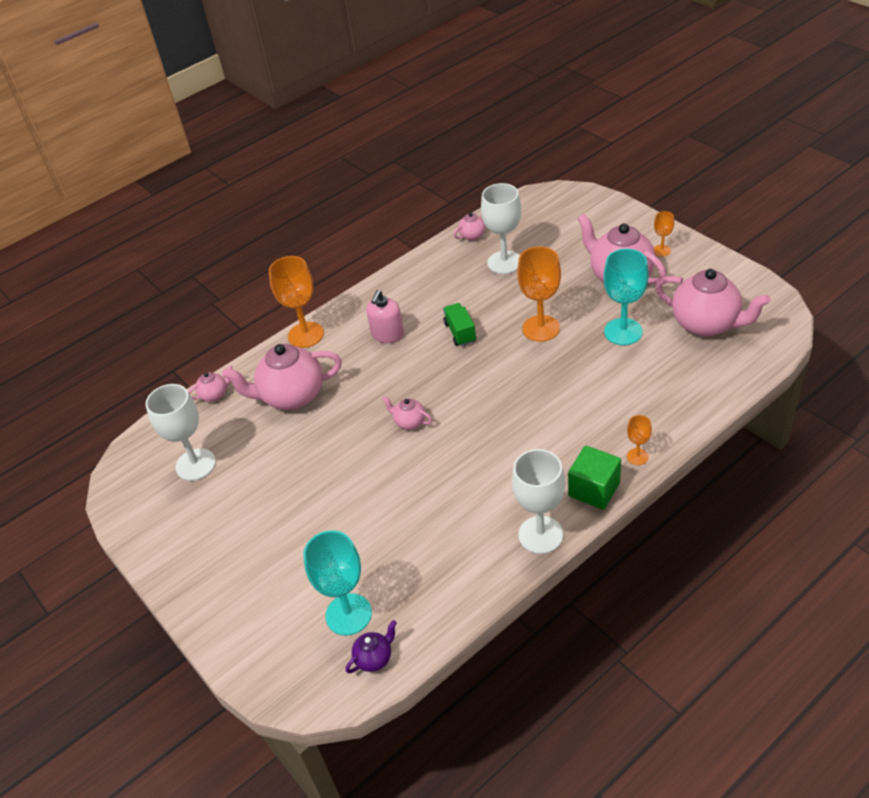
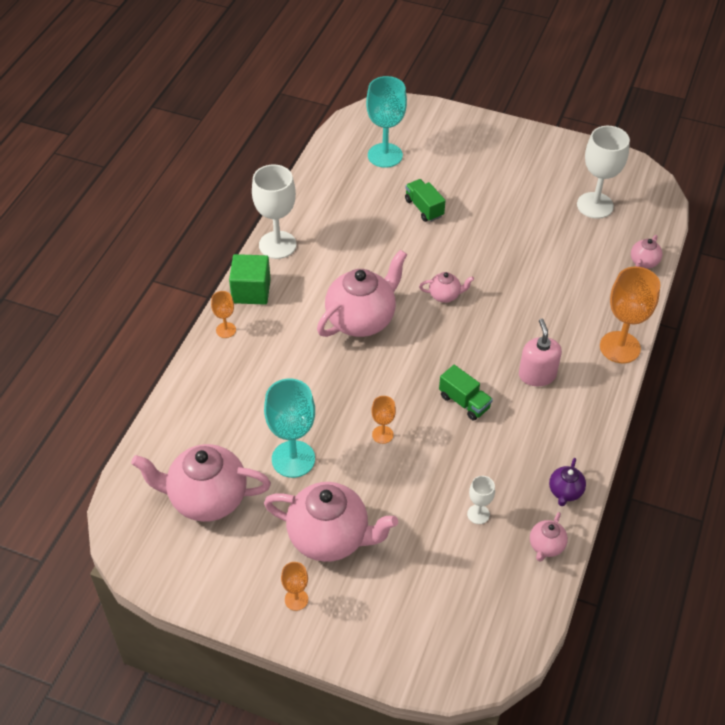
camera: 145 degrees right, 5 degrees up
(292, 396) = (572, 284): pink teapot -> pink teapot (361, 320)
(358, 523) = (424, 208): none -> green truck
(374, 658) = (348, 140): purple teapot -> purple teapot (565, 492)
(504, 262) = (478, 514): white goblet -> white goblet, size x0.50
(541, 328) = (382, 434): orange goblet -> orange goblet, size x0.50

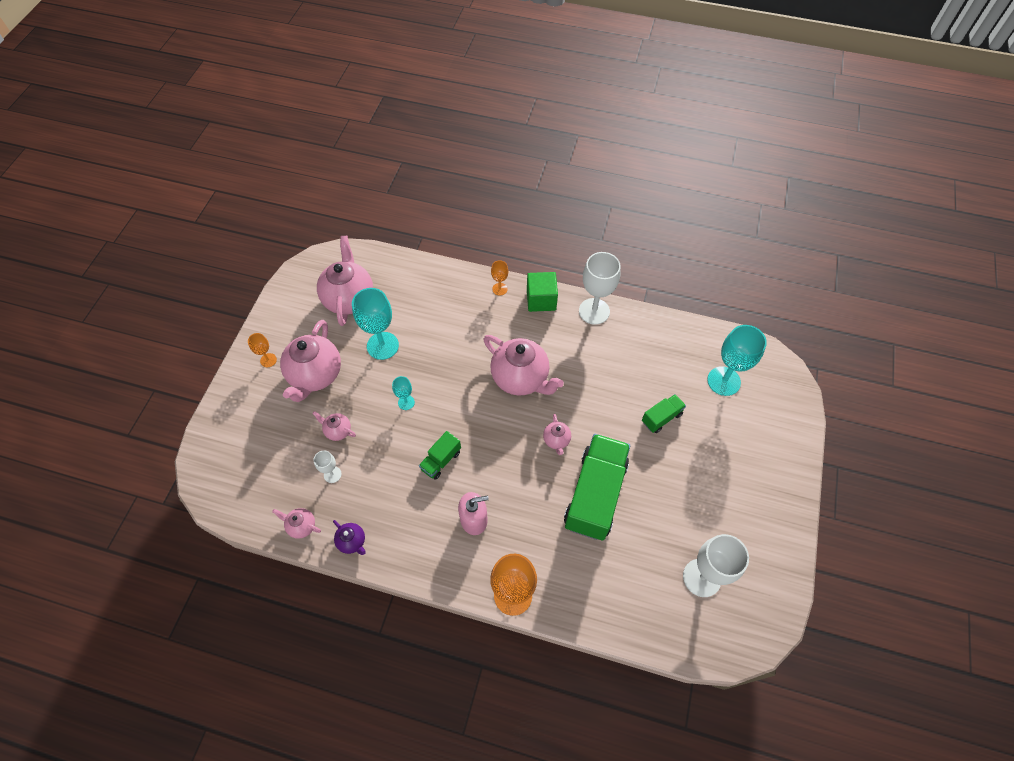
camera: 85 degrees right, 10 degrees up
(382, 434) = (406, 402): orange goblet -> turquoise goblet
(509, 271) = (595, 494): none -> green truck
(565, 492) = (352, 542): purple teapot -> purple teapot turned 150 degrees counterclockwise
(643, 262) = (628, 625): pink teapot -> pink teapot (338, 431)

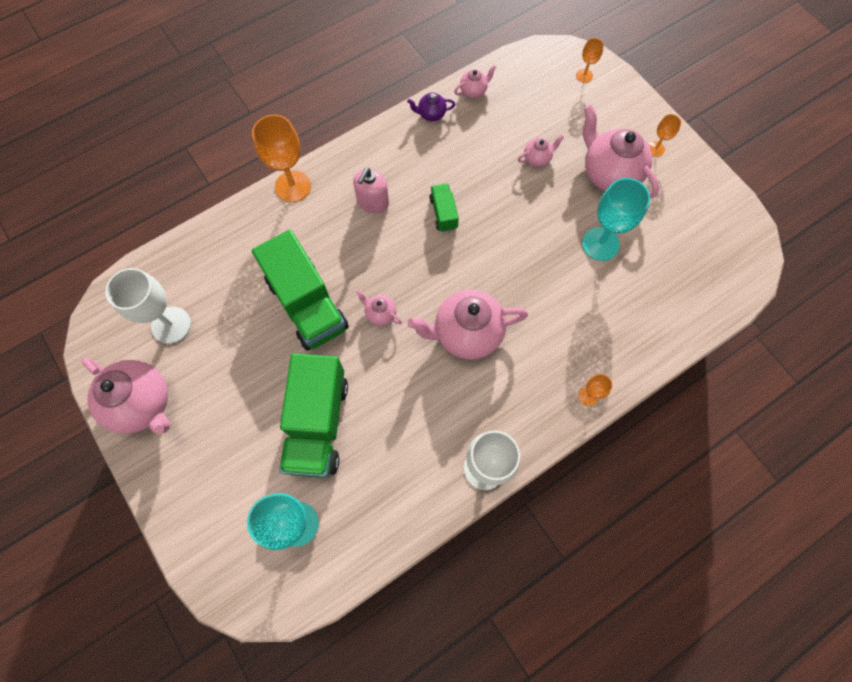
camera: 130 degrees right, 10 degrees up
(223, 452) = (584, 75): none -> orange goblet
(332, 474) = (499, 133): white goblet -> none
(349, 299) = (681, 250): pink teapot -> pink teapot (143, 404)
(406, 402) = (522, 224): turquoise goblet -> none
(541, 300) = (541, 426): green cube -> none
(661, 418) = (318, 423): green truck -> green truck, size x2.14

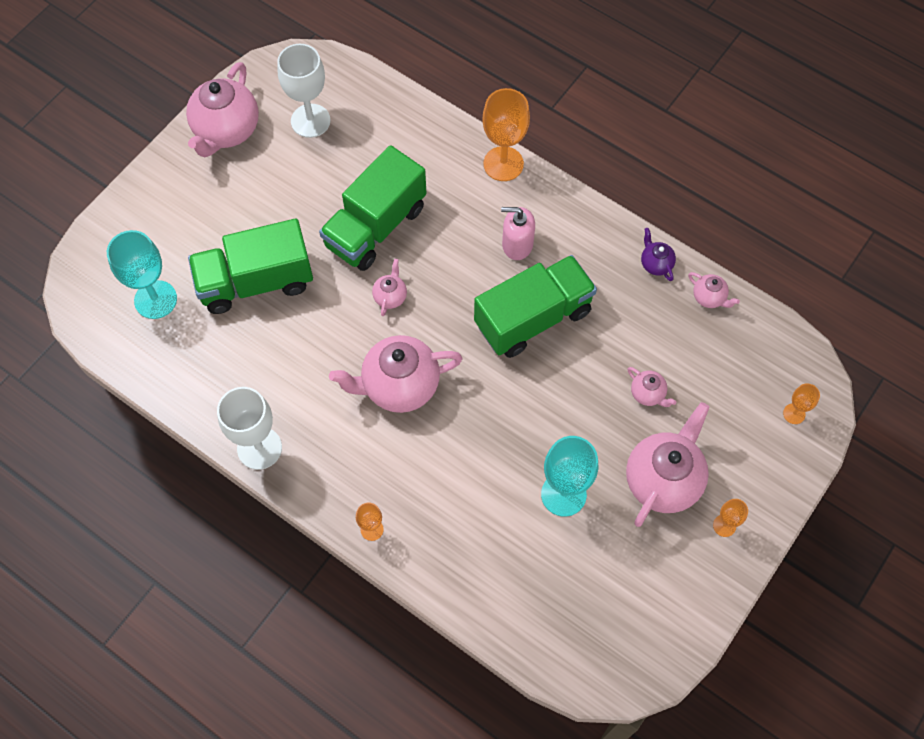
camera: 70 degrees right, 5 degrees down
(443, 213) = (533, 318): green truck -> green truck, size x2.14
(466, 333) = (399, 386): pink teapot -> pink teapot turned 75 degrees counterclockwise

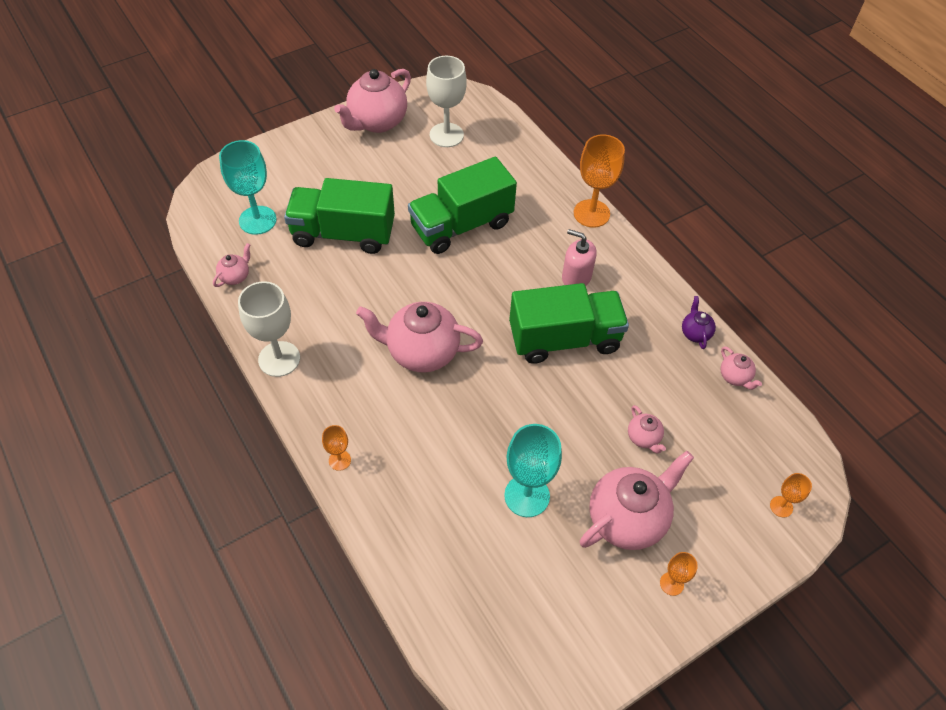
camera: 20 degrees right, 10 degrees down
(390, 296) = (448, 281): pink teapot -> pink teapot (235, 276)

